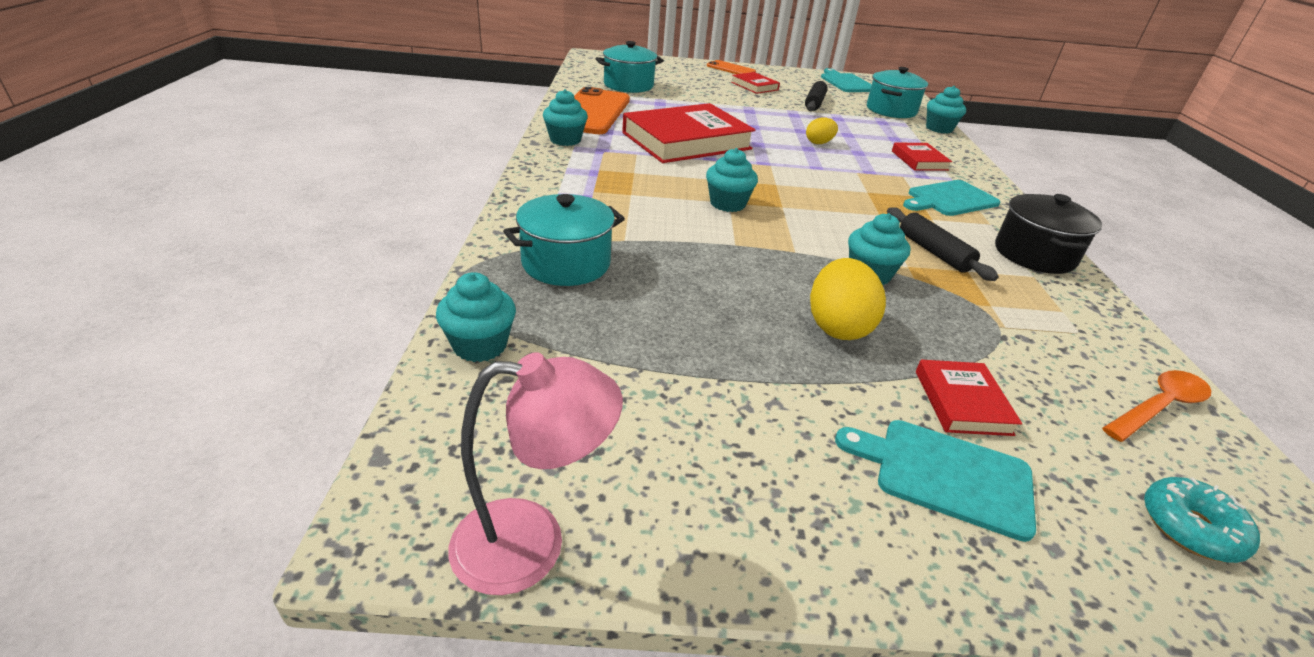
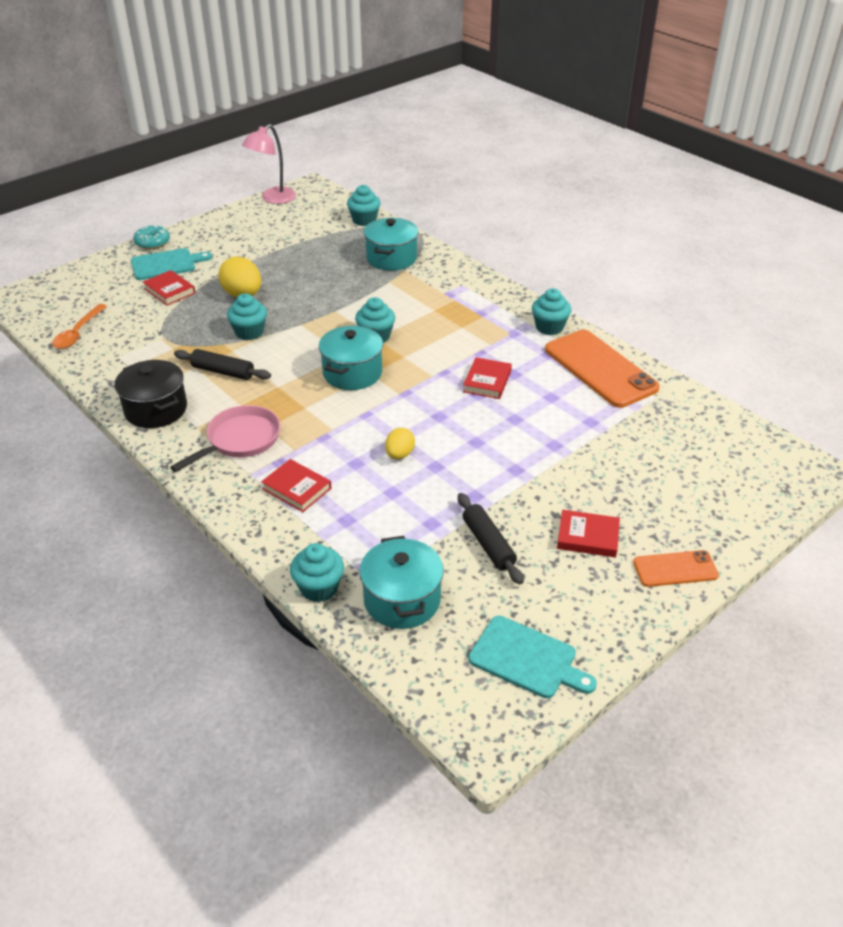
camera: 140 degrees right, 5 degrees up
(628, 85) = (664, 432): turquoise pot -> turquoise pot (352, 373)
(686, 141) = (487, 381): red book -> red book, size x0.47
(950, 199) = (240, 440): turquoise cutting board -> pink pan
(1190, 528) = (73, 289): turquoise donut -> turquoise donut (152, 243)

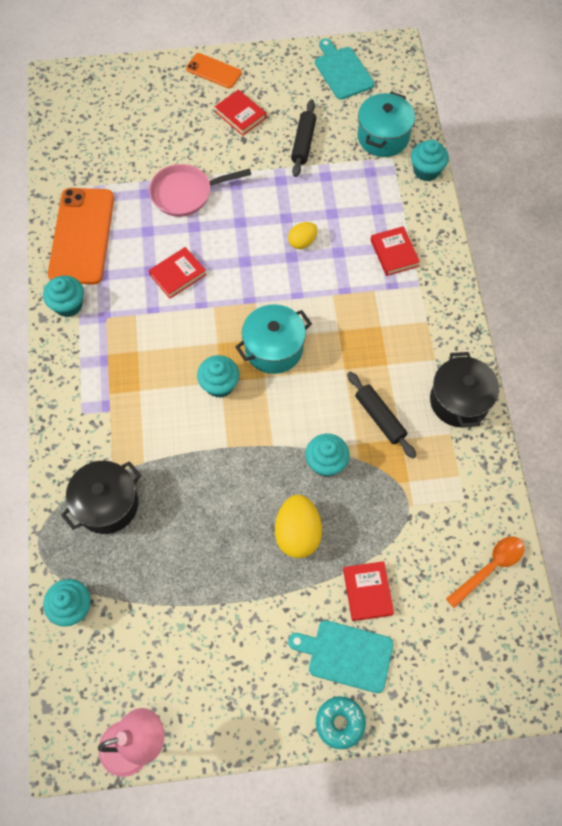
camera: 145 degrees left, 25 degrees up
(240, 440) = (409, 324): pink pan -> pink pan (186, 193)
(391, 258) = (107, 504): turquoise pot -> black pot

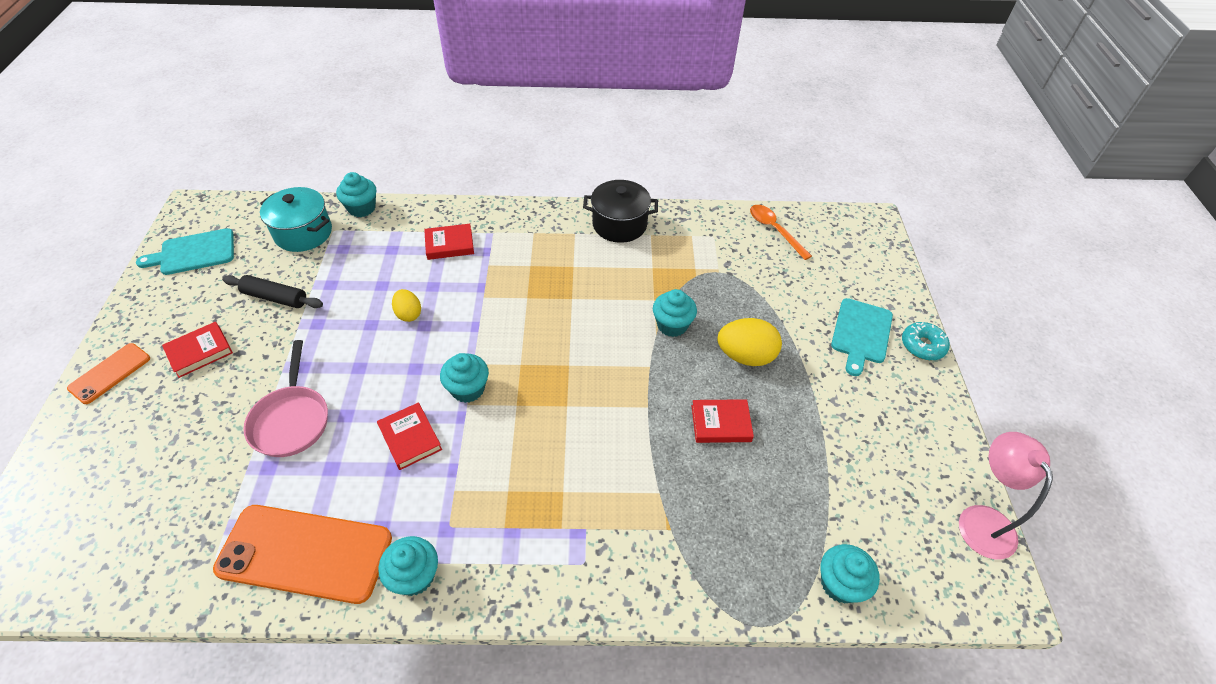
camera: 85 degrees left, 15 degrees down
(107, 504) = (710, 537): black pot -> none
(219, 384) = (570, 407): turquoise cupcake -> turquoise cupcake (468, 389)
(274, 348) = (535, 353): turquoise pot -> none
(367, 592) = (801, 311): red book -> red book (721, 423)
(379, 418) = (629, 279): black rolling pin -> none

